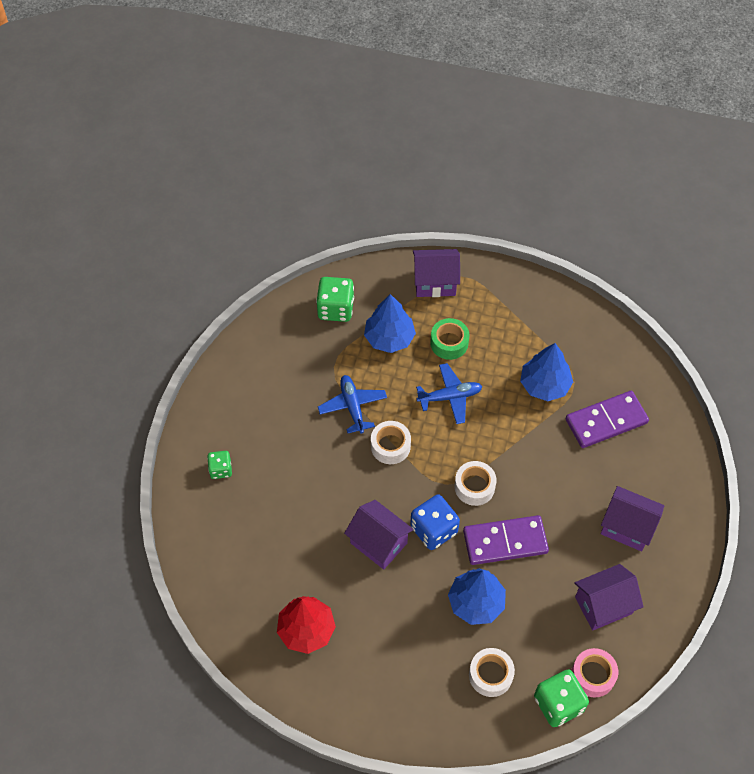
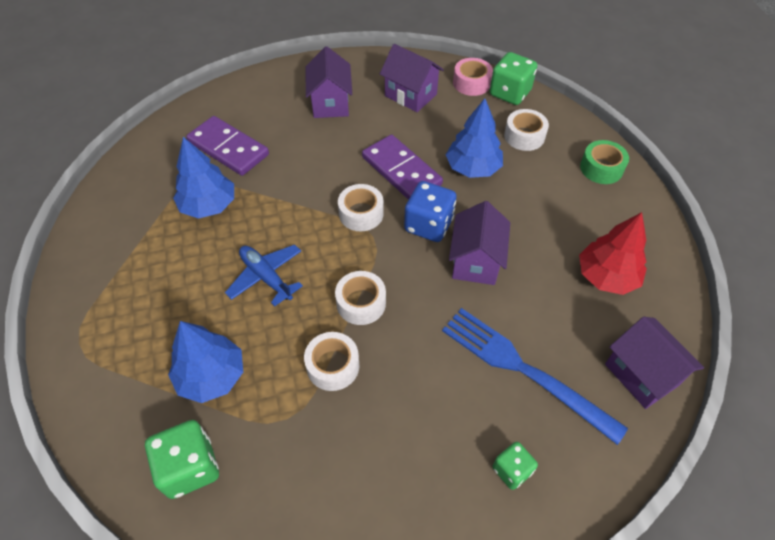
camera: 120 degrees left, 5 degrees down
(275, 518) = (523, 369): none -> blue fork
(352, 407) = (333, 366): blue plane -> white tape
(435, 282) = (100, 366): purple house -> purple house (641, 374)
(449, 343) = (191, 309): green tape -> green tape (601, 168)

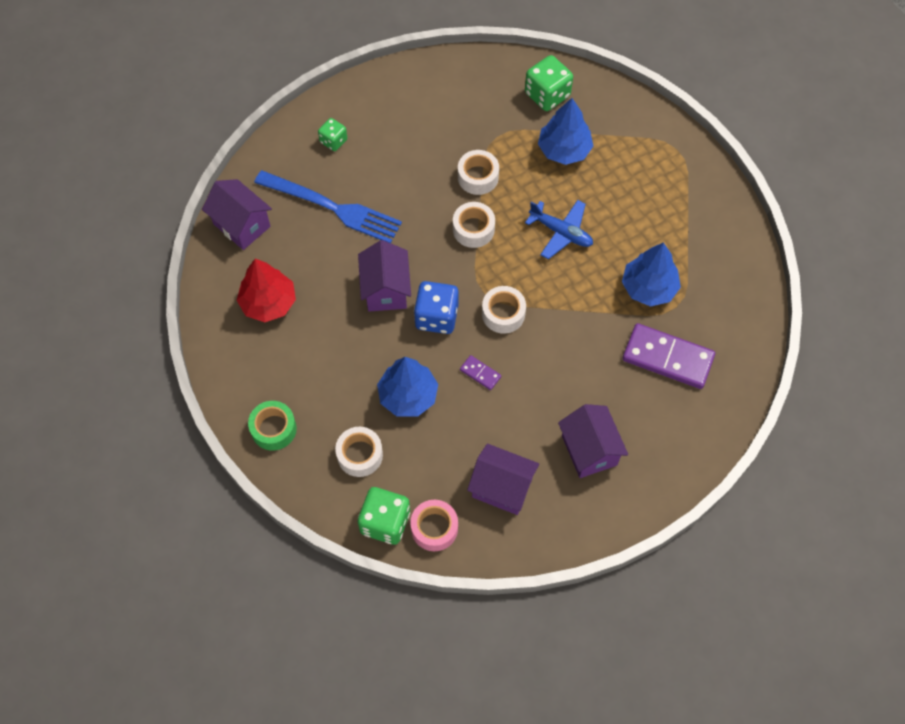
camera: 165 degrees right, 10 degrees up
(401, 171) = (480, 373): purple domino -> purple domino, size x0.45

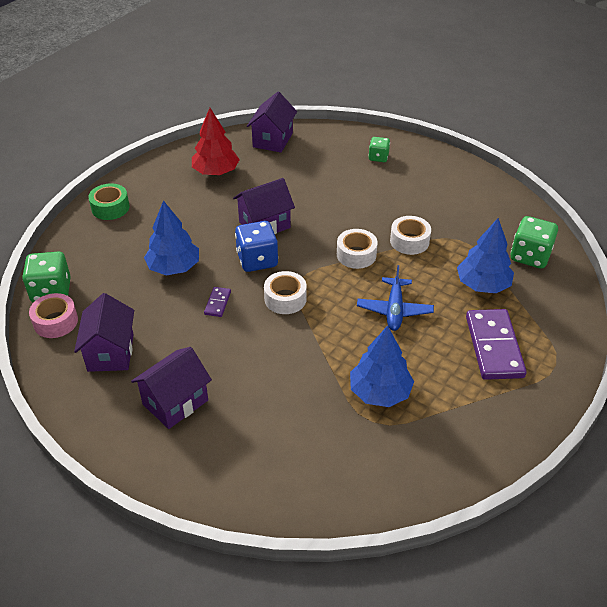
camera: 65 degrees right, 20 degrees down
(333, 208) = (319, 175): blue fork -> none
(360, 455) = (107, 258): white tape -> none
(667, 358) = (309, 433): purple domino -> purple domino (494, 346)

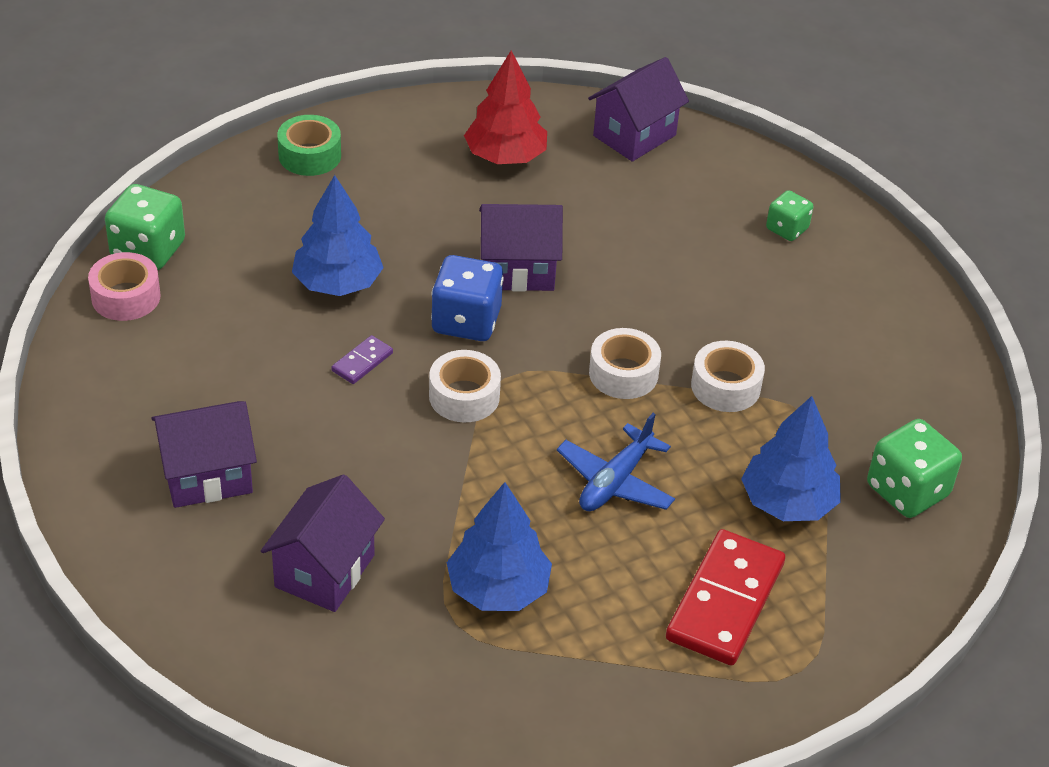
camera: 25 degrees right, 0 degrees up
(110, 352) = (169, 371): purple house -> purple house (324, 571)
(494, 346) = (725, 601): purple domino -> red domino

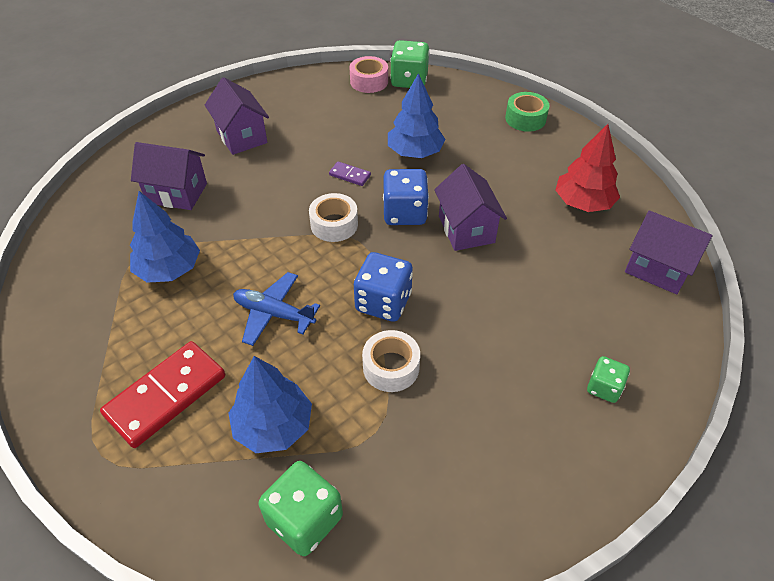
camera: 80 degrees right, 5 degrees up
(623, 374) = (383, 302): white tape -> blue dice
(725, 601) = (166, 396): red domino -> red domino turned 60 degrees counterclockwise

